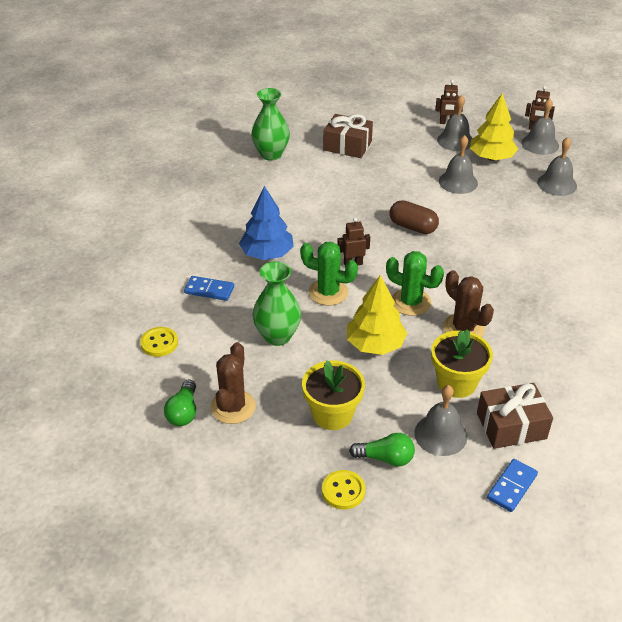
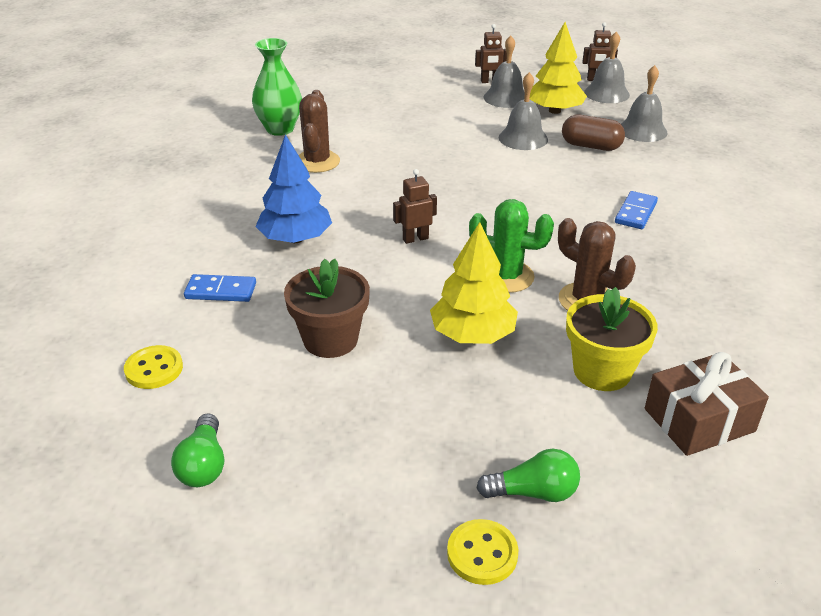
camera: 10 degrees left, 5 degrees down
(233, 407) = (281, 447): brown cactus -> brown cactus (317, 162)
(277, 336) = (330, 340): green vase -> brown flower pot
(328, 292) = (390, 276): green cactus -> none
(332, 414) = (436, 438): yellow flower pot -> none
(347, 146) = (375, 113): brown gift -> none
(413, 227) = (482, 190): brown capsule -> brown capsule (591, 146)
(440, 434) = (603, 446): grey bell -> none
(512, 487) = (734, 508): blue domino -> blue domino (635, 212)

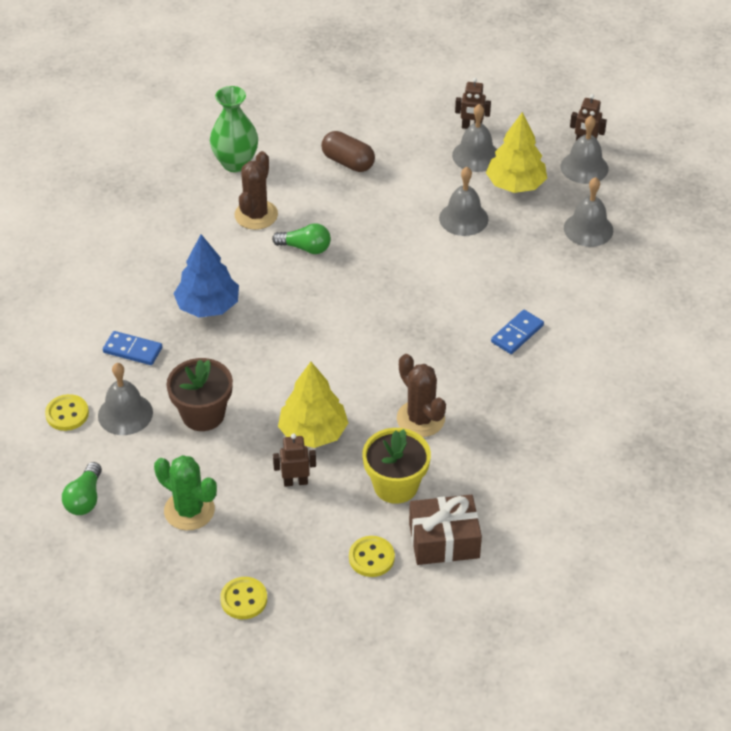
camera: 15 degrees right, 10 degrees up
(231, 356) = (125, 414): none -> grey bell
(415, 239) = (308, 326): brown robot -> brown robot (295, 482)
(506, 276) = (366, 381): green cactus -> green cactus (189, 510)
(533, 492) = (296, 567): green light bulb -> green light bulb (305, 248)
(591, 146) = (524, 242): brown capsule -> brown capsule (348, 162)
(624, 459) = (371, 558): none -> yellow button

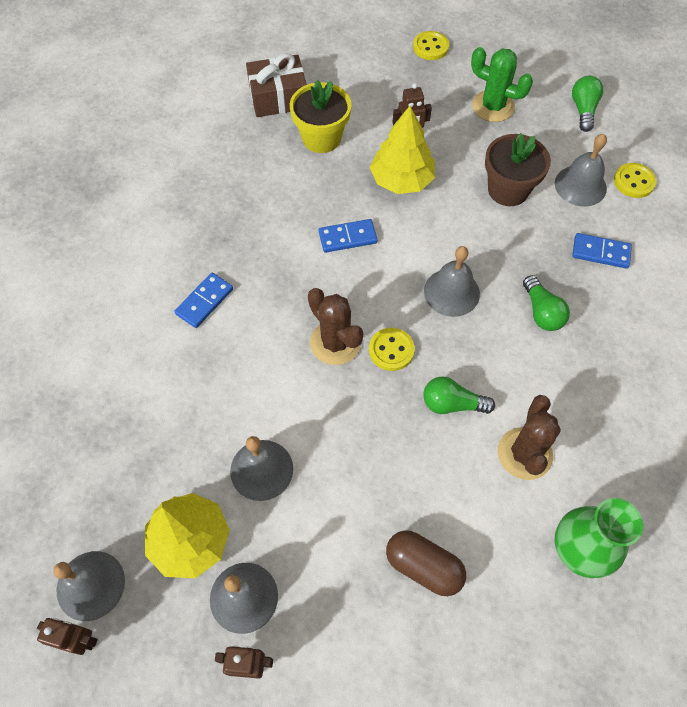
camera: 175 degrees right, 15 degrees up
(208, 306) = (541, 312): blue tree -> green light bulb
(371, 558) = (336, 81): yellow button -> yellow button (391, 350)
(377, 380) = (347, 237): none -> blue domino
(420, 419) = (303, 200): brown cactus -> brown cactus (335, 342)
(588, 229) = (103, 464): grey bell -> grey bell (451, 292)

